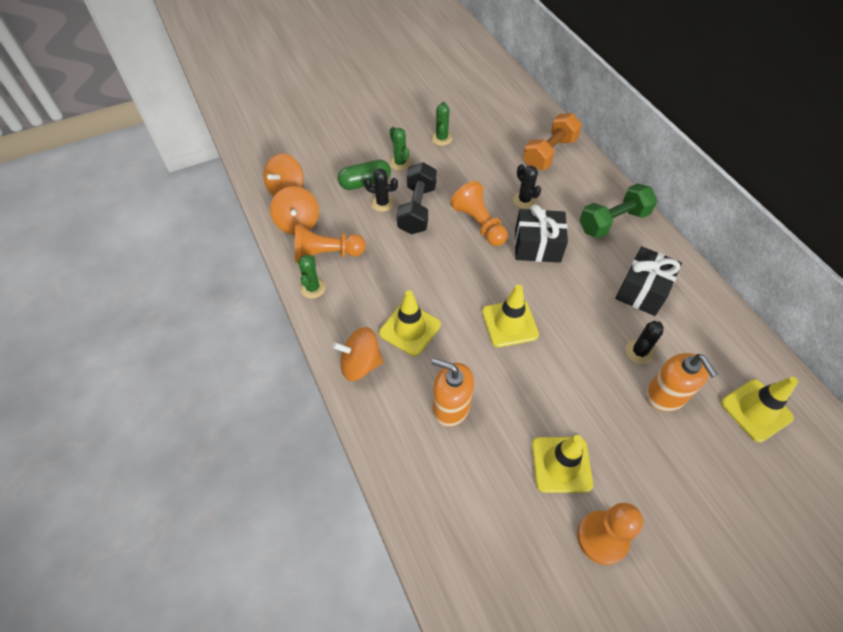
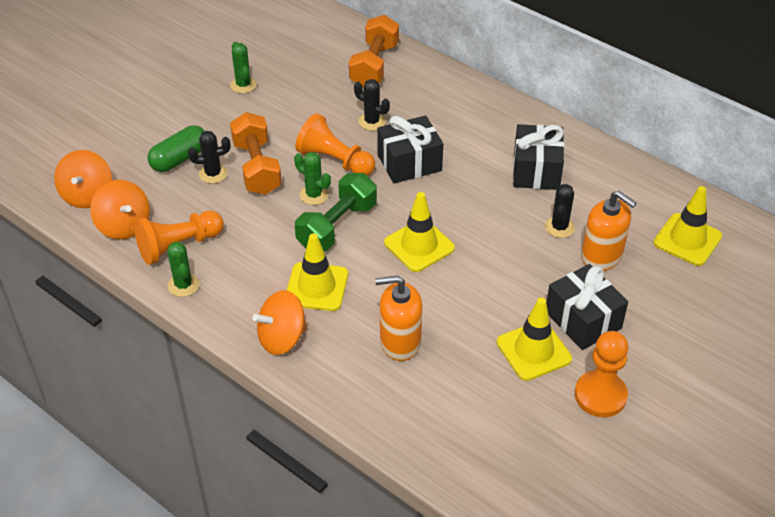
camera: 25 degrees left, 10 degrees down
(400, 163) = (209, 125): green cactus -> green cactus (314, 195)
(417, 209) = (257, 167): black dumbbell -> orange dumbbell
(613, 222) = (476, 114): green dumbbell -> green dumbbell (337, 226)
(620, 452) = (583, 320): none -> black gift

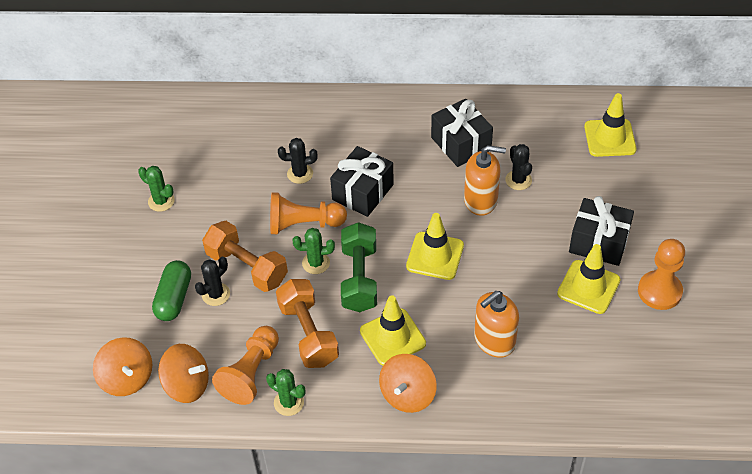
camera: 35 degrees left, 5 degrees up
(374, 65) = (254, 123): orange dumbbell -> orange dumbbell (308, 334)
(602, 256) = (567, 185): orange soap dispenser -> orange soap dispenser (481, 200)

